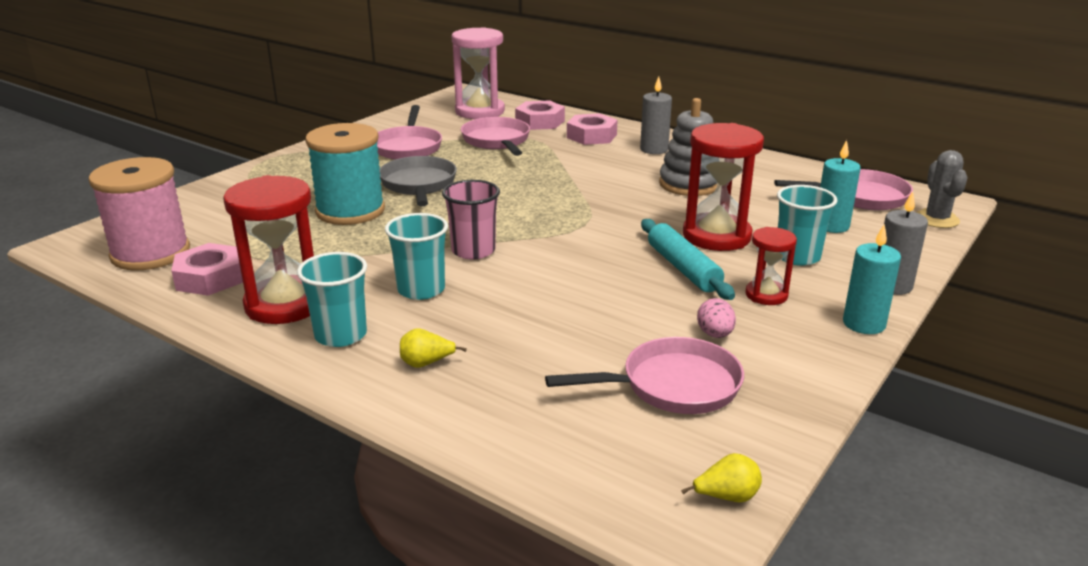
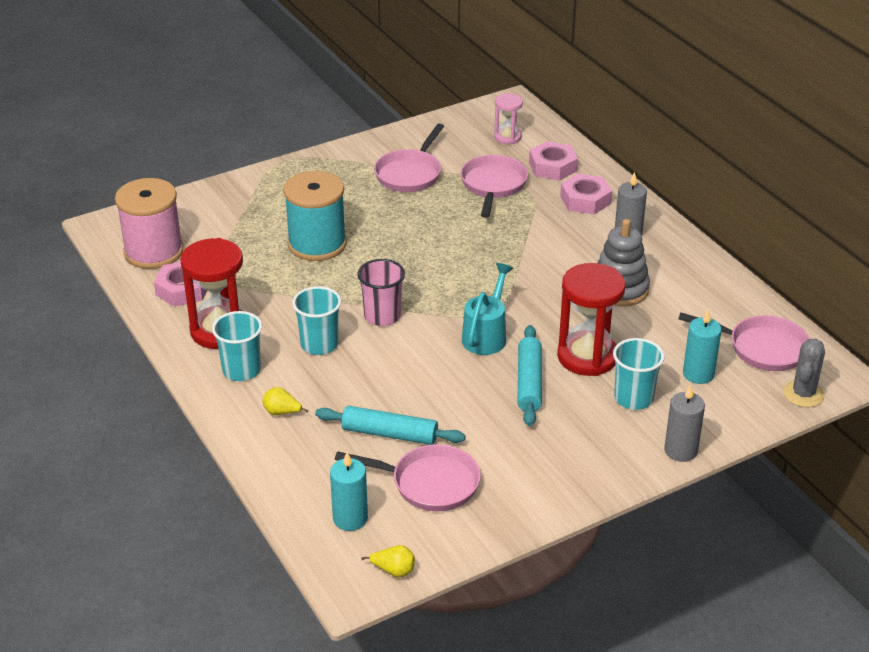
camera: 25 degrees right, 10 degrees up
(418, 185) = (388, 227): grey pan -> none
(480, 111) = (507, 137): pink hourglass -> pink hourglass, size x0.54
(578, 350) = (389, 434): none -> turquoise rolling pin
(600, 242) = (486, 335): none -> turquoise watering can
(715, 334) = (497, 451): pink egg -> none
(766, 295) = (570, 428): red hourglass -> none
(864, 324) = (618, 478): turquoise candle -> turquoise candle (350, 518)

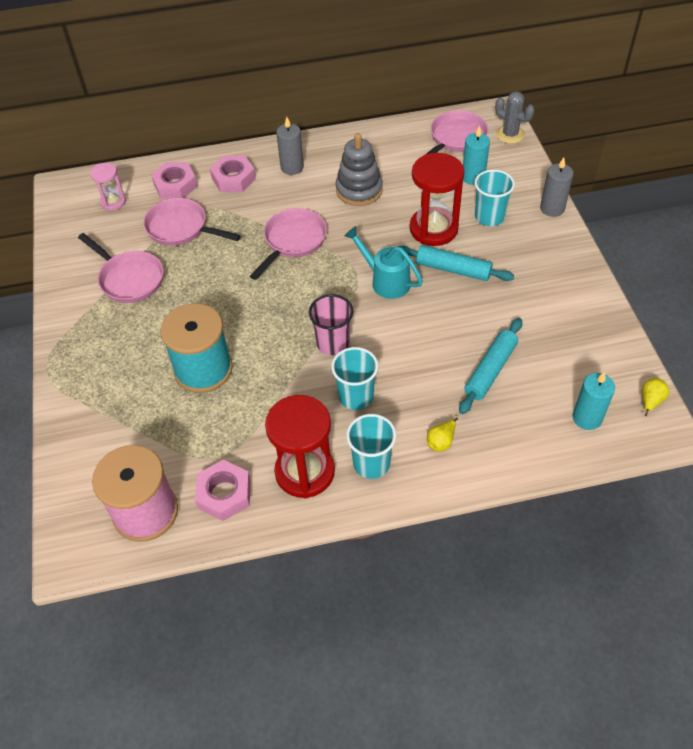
camera: 70 degrees left, 15 degrees up
(429, 483) = (556, 357): pink pan -> pink pan (293, 241)

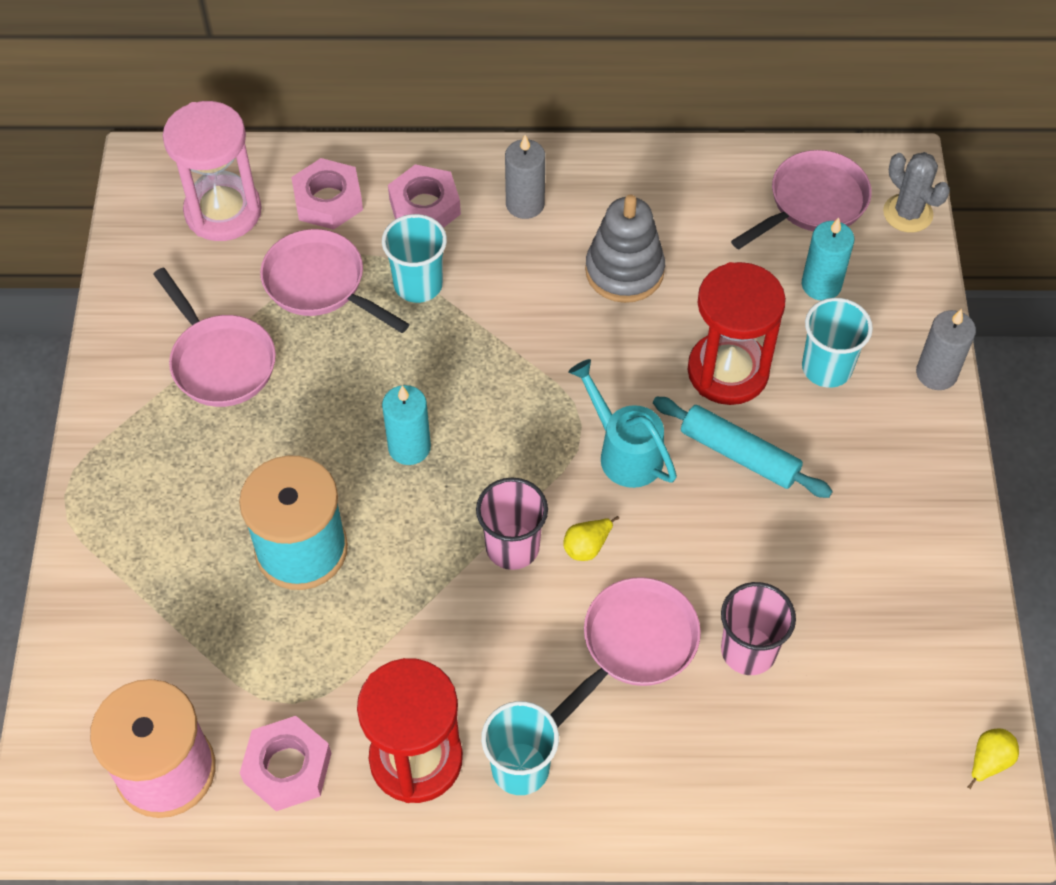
camera: 10 degrees right, 5 degrees up
(113, 202) = (223, 212): pink hourglass -> pink hourglass, size x1.84
(293, 241) = (493, 346): pink pan -> pink pan (634, 644)
(356, 396) = (525, 648): turquoise cup -> turquoise cup (418, 284)
(441, 442) = (637, 756): yellow pear -> yellow pear (587, 547)
(490, 370) = (748, 650): turquoise rolling pin -> pink cup
(587, 418) = (877, 768): turquoise candle -> turquoise candle (409, 447)

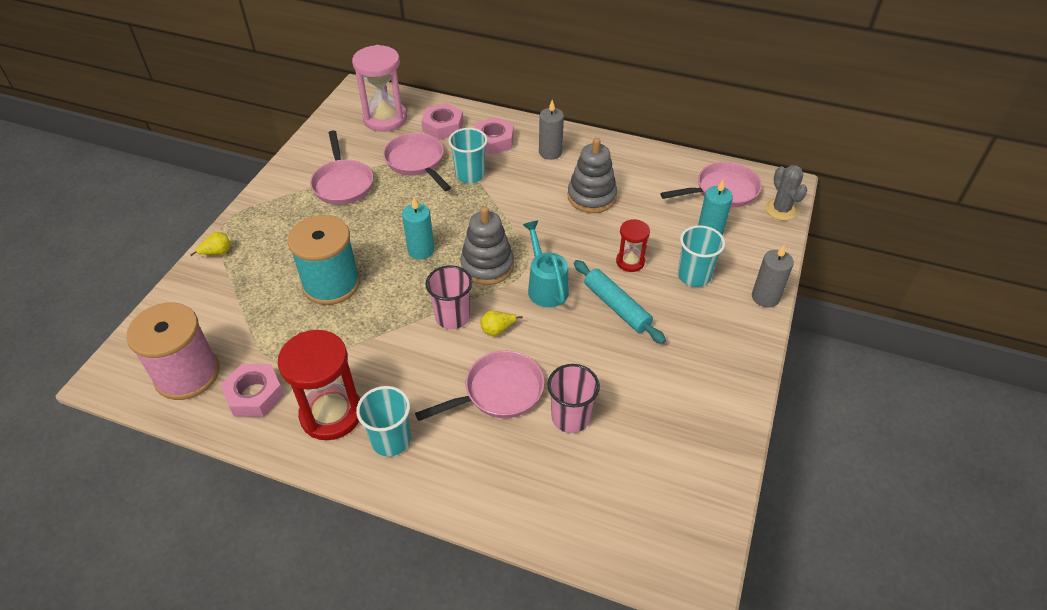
camera: 20 degrees right, 10 degrees down
(522, 443) = (487, 266): none -> grey stacking toy
(728, 371) = (630, 262): red hourglass -> red hourglass, size x0.54
(988, 761) = (708, 539): yellow pear -> yellow pear (217, 253)

